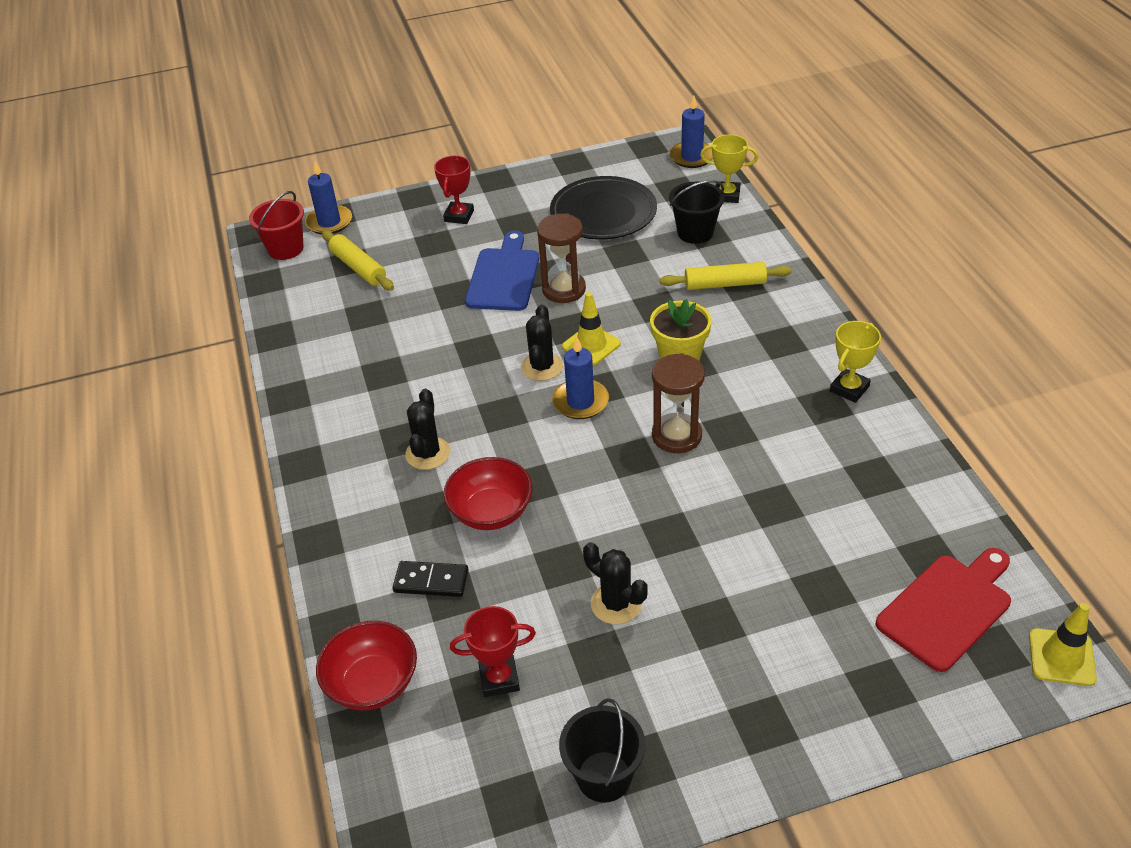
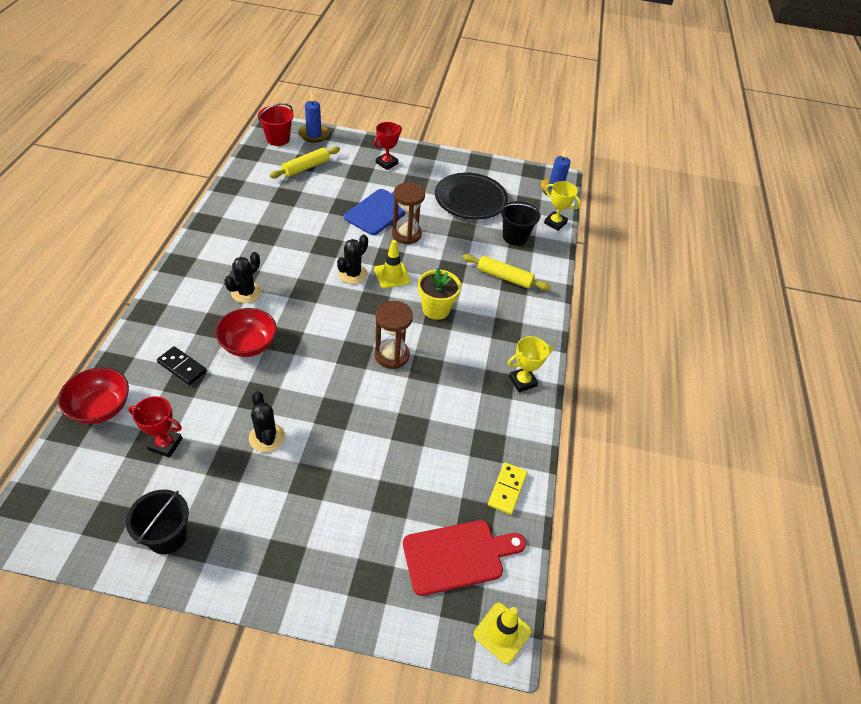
camera: 20 degrees right, 5 degrees up
(358, 267) = (306, 167): yellow rolling pin -> yellow rolling pin turned 60 degrees clockwise
(580, 402) = (355, 306): blue candle -> none
(936, 511) = (507, 489): none -> yellow domino

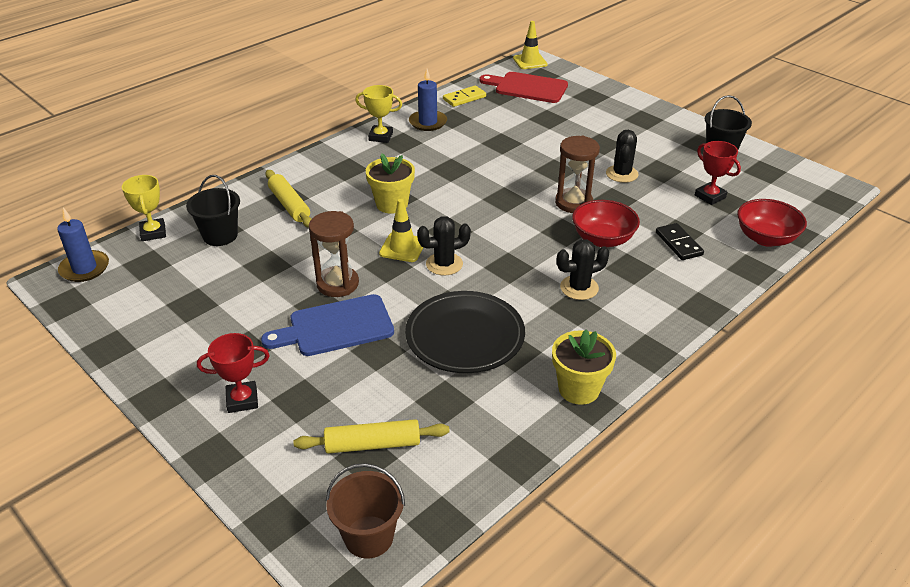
camera: 140 degrees left, 10 degrees down
(214, 227) = (579, 389): none -> yellow flower pot
(278, 139) = (369, 537): red bucket -> brown bucket
(314, 135) = (295, 519): blue candle -> blue candle (428, 122)
(392, 355) = (471, 187): brown hourglass -> brown hourglass (573, 203)
(470, 199) = (204, 296): black plate -> black plate (465, 336)

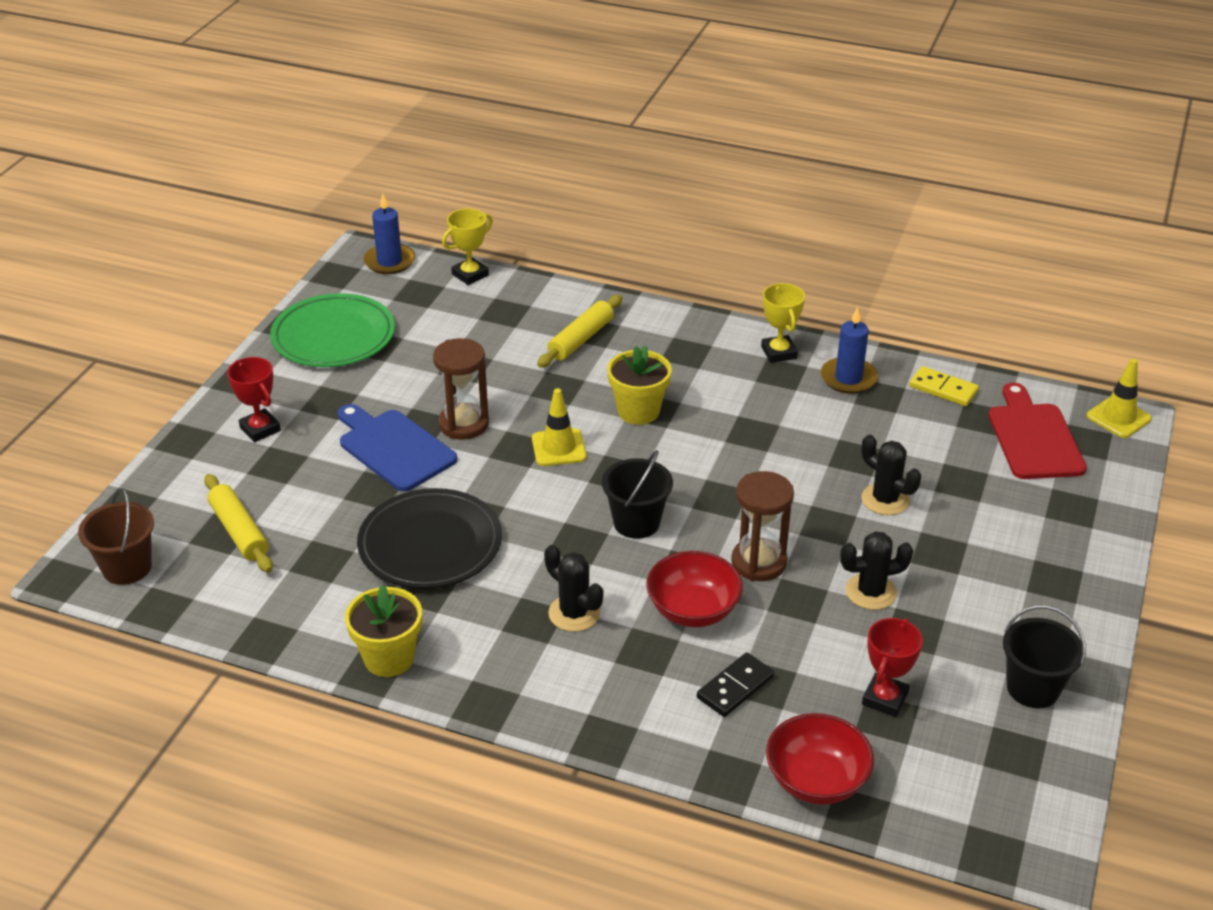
camera: 65 degrees right, 0 degrees up
(155, 325) = (333, 336): none -> green plate
(220, 235) = (494, 317): black bucket -> black bucket (636, 522)
(444, 264) = (549, 489): black cactus -> black cactus (885, 500)

